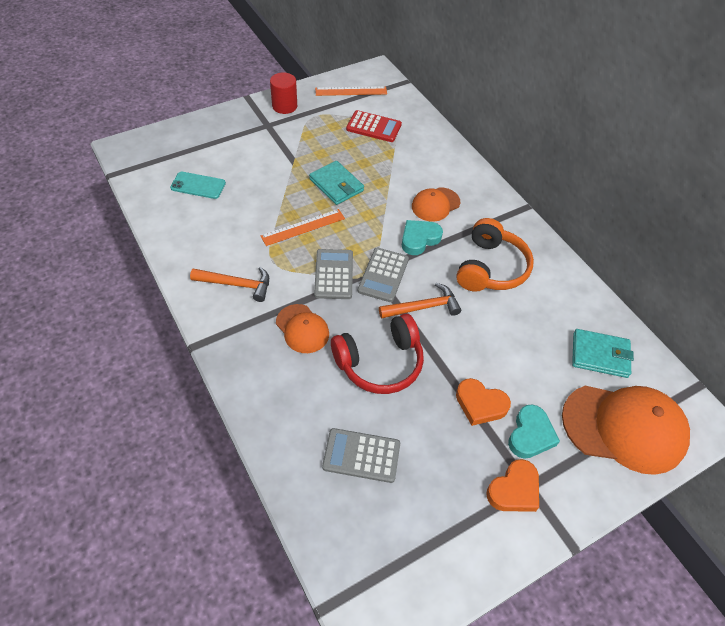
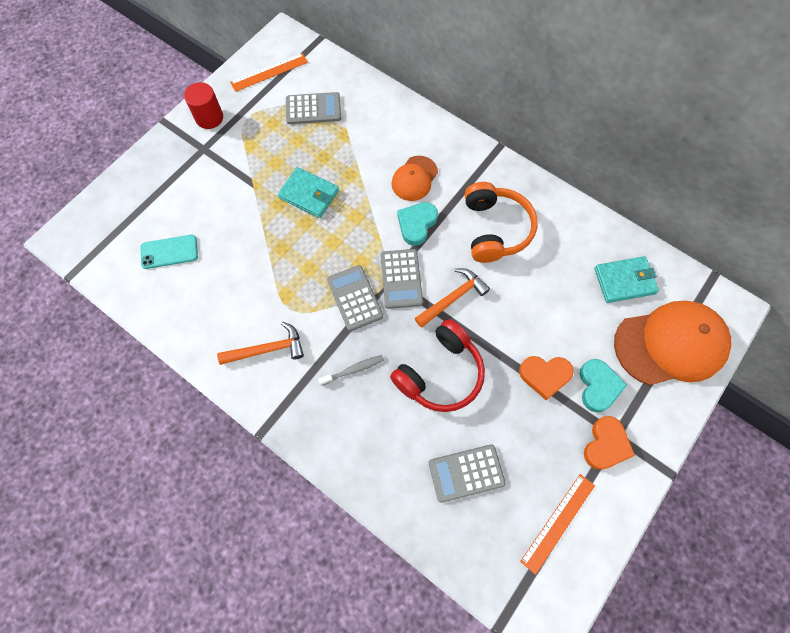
camera: 20 degrees left, 15 degrees up
(302, 329) = (353, 370): orange cap -> grey toothbrush
(303, 227) = (300, 257): orange ruler -> orange ruler (558, 522)
(374, 127) = (313, 109): red calculator -> grey calculator

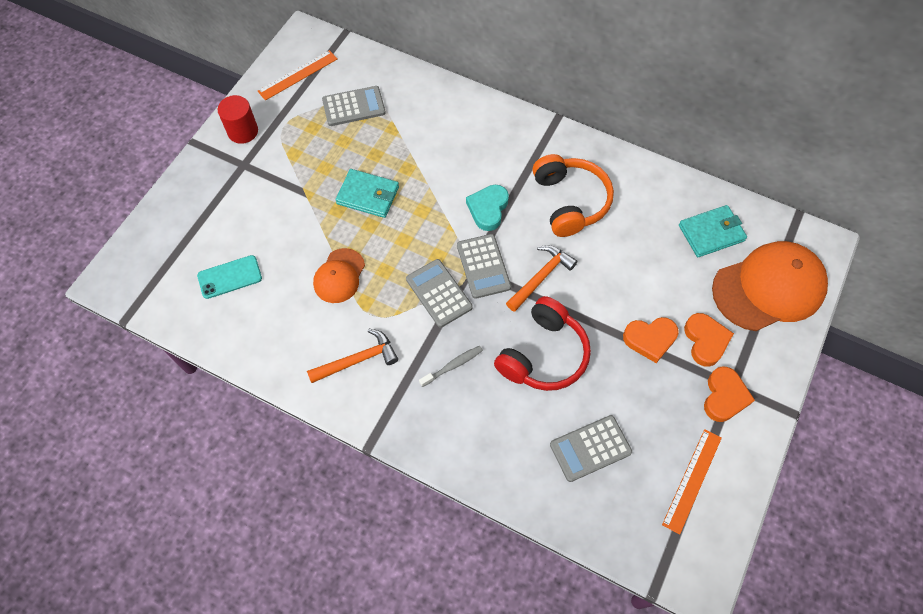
camera: 10 degrees left, 5 degrees down
(414, 178) = (476, 163): orange cap -> orange cap (339, 276)
(598, 386) = (705, 341): turquoise heart -> orange heart

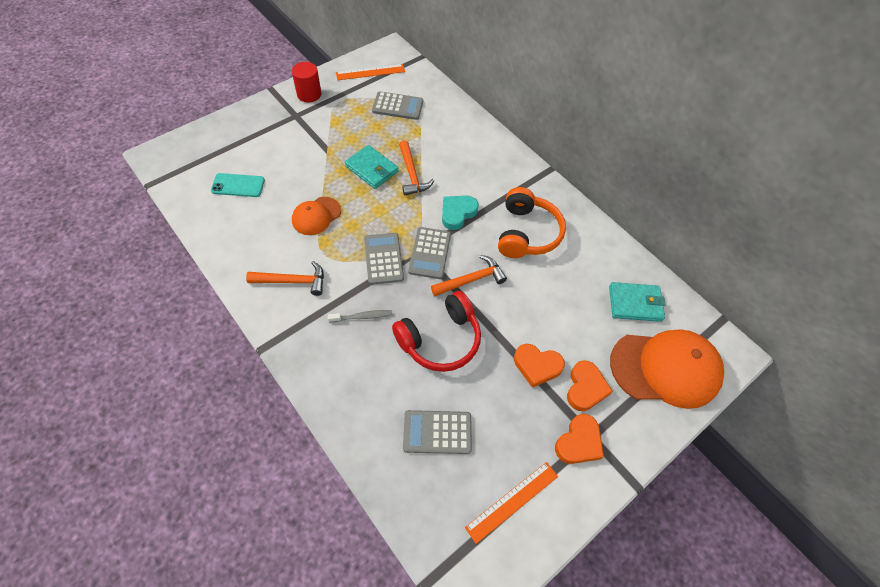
camera: 20 degrees right, 5 degrees down
(415, 183) = (411, 174): none -> orange hammer

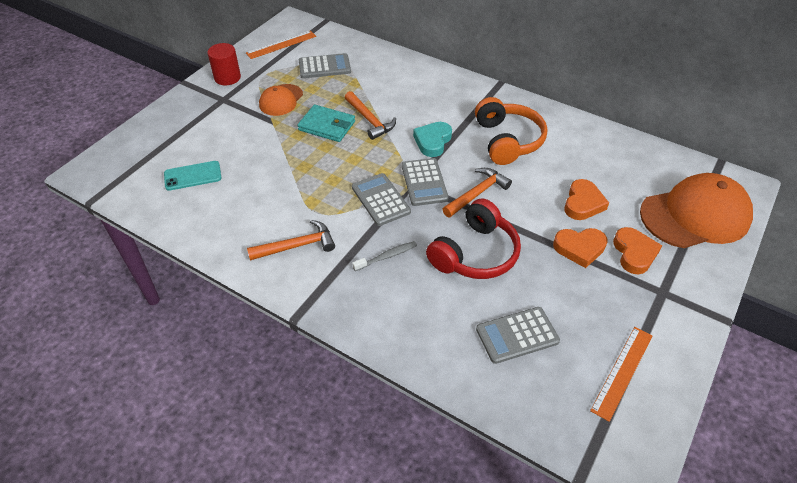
camera: 15 degrees left, 10 degrees down
(316, 216) = (291, 181): orange cap -> orange cap (281, 100)
(579, 442) = (654, 300): orange heart -> orange heart (583, 203)
(635, 303) = (638, 171): turquoise wallet -> none

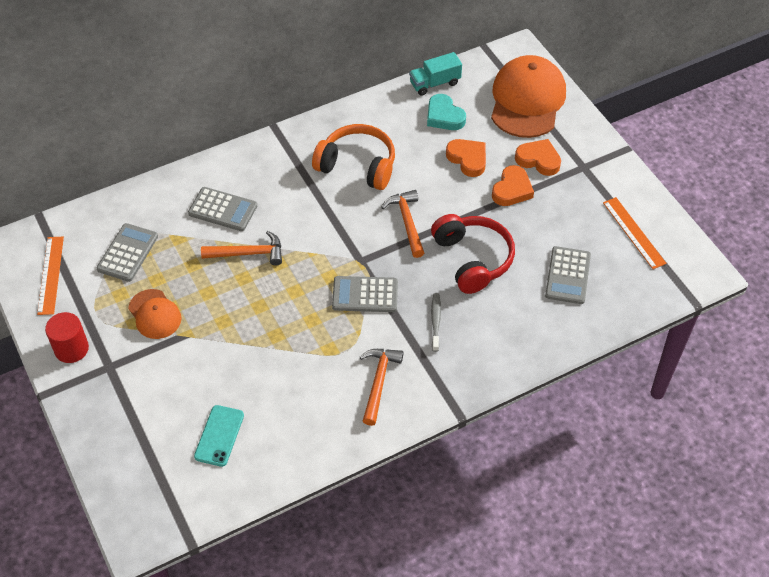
camera: 60 degrees left, 5 degrees up
(327, 126) = (229, 292): turquoise wallet -> none
(424, 182) = (366, 252): grey calculator -> grey calculator (223, 209)
(432, 141) = (317, 219): turquoise heart -> turquoise heart (444, 116)
(642, 148) = (435, 83): none -> turquoise truck

